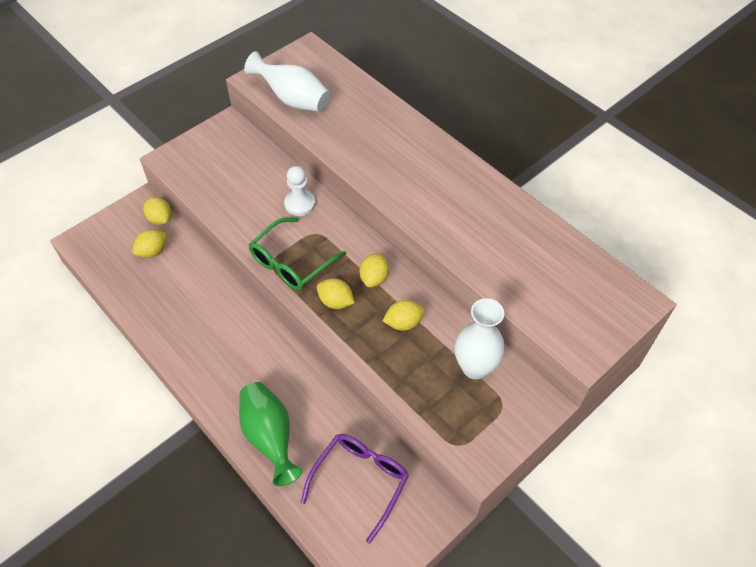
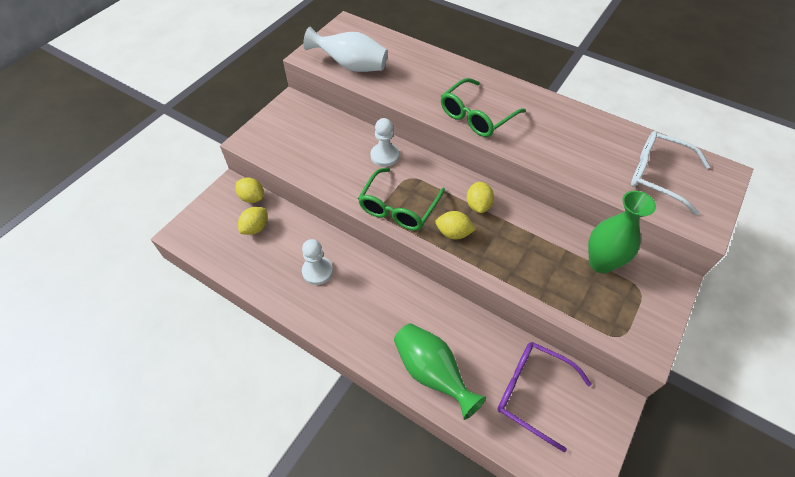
camera: 15 degrees left, 0 degrees up
(197, 310) = (317, 271): none -> white pawn
(360, 481) = (532, 392): purple glasses -> purple glasses turned 75 degrees counterclockwise
(399, 182) = (476, 116): none -> green glasses
(403, 323) = (521, 238): yellow lemon -> none
(475, 367) = (601, 262): white vase -> green vase
(563, 288) = (657, 175): none -> white glasses

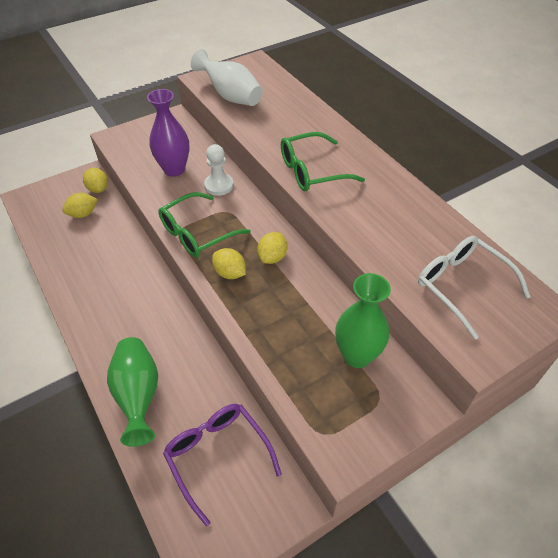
camera: 25 degrees right, 5 degrees down
(317, 271) = (106, 268): white pawn -> none
(332, 154) = (174, 169): none -> purple vase

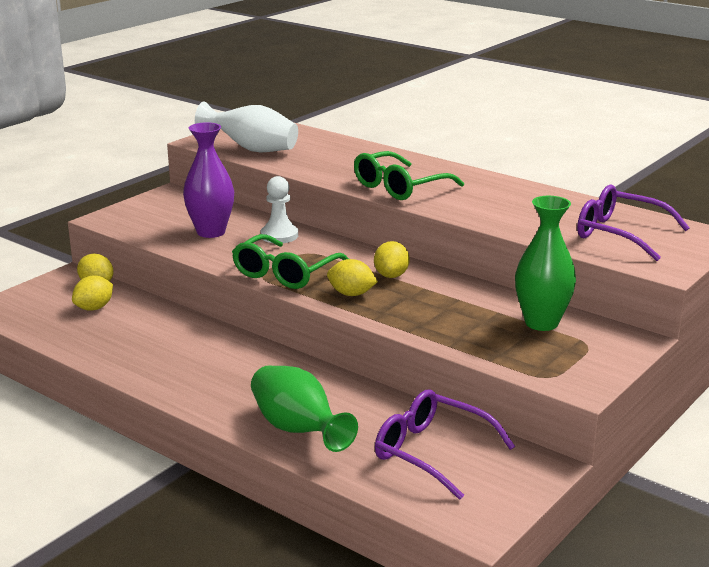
camera: 20 degrees left, 25 degrees down
(461, 286) = (619, 234): white glasses -> purple glasses

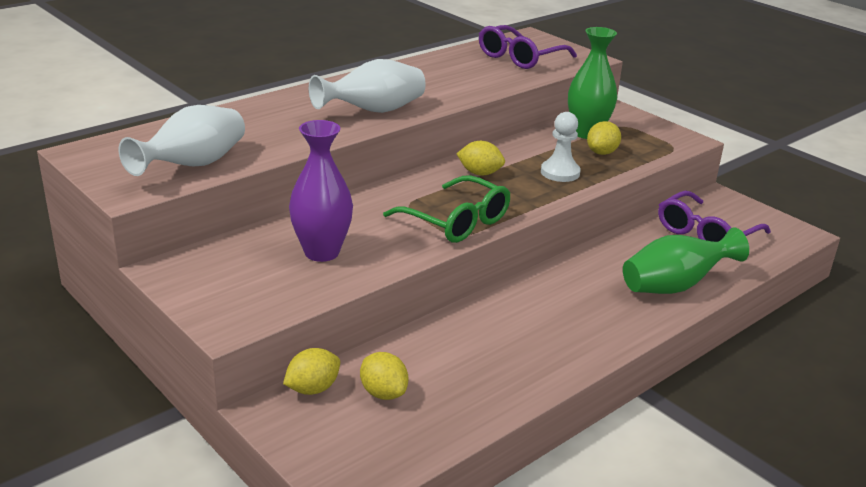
camera: 80 degrees left, 5 degrees up
(279, 236) = (355, 214): white pawn -> white pawn (560, 172)
(351, 294) = (515, 196): yellow lemon -> yellow lemon (602, 152)
(399, 187) = (373, 111): green glasses -> white vase

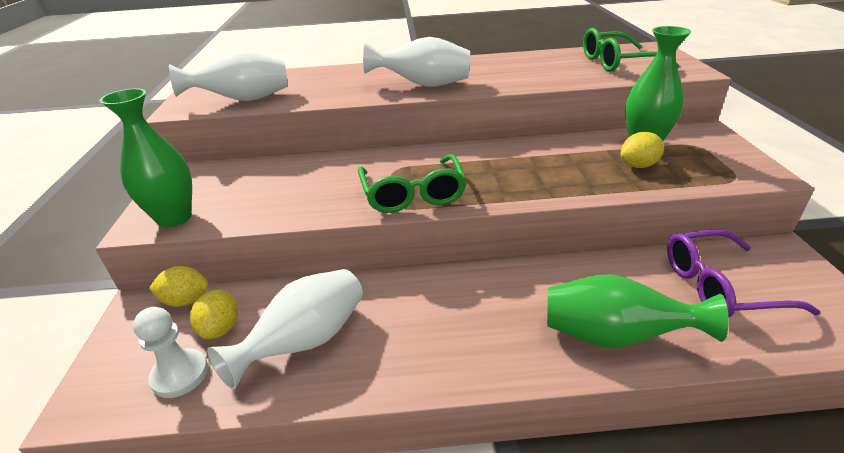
camera: 40 degrees right, 5 degrees up
(253, 308) = (174, 218): none -> green vase
(322, 252) = (280, 189): purple vase -> none
(471, 372) = (306, 342): none -> white vase
(480, 173) = (490, 157): yellow lemon -> none
(520, 58) = (617, 62): purple glasses -> green glasses
(560, 172) = (568, 174): white pawn -> white pawn (180, 374)

